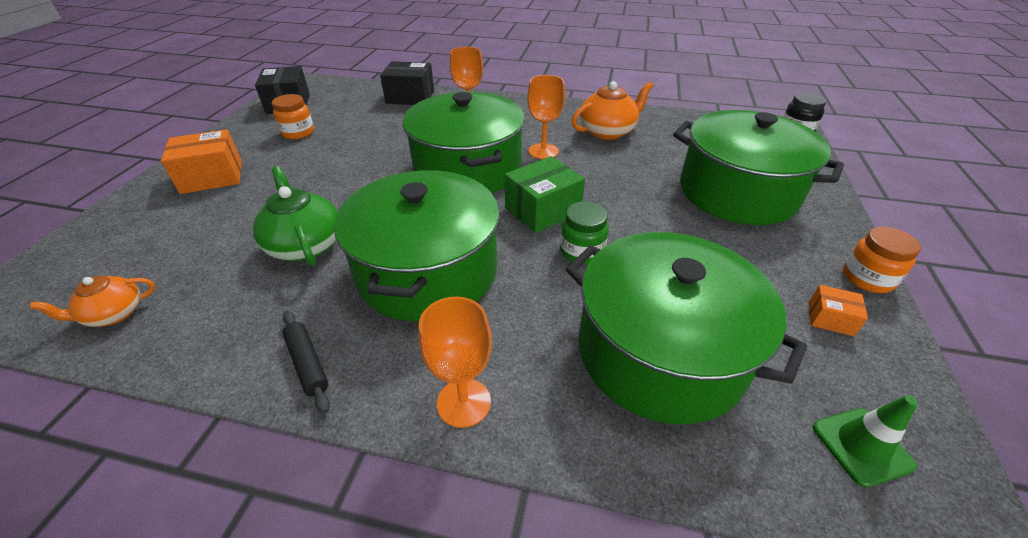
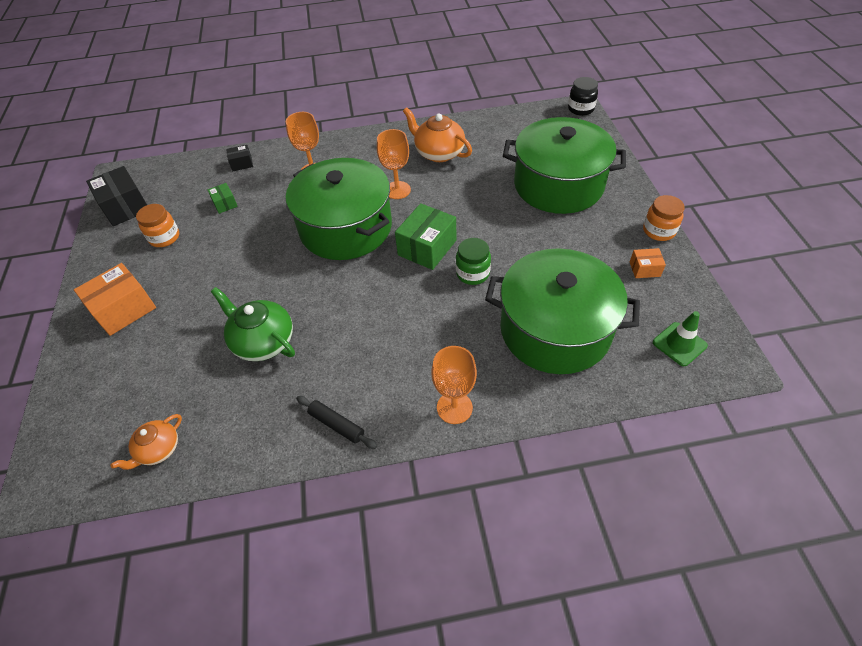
camera: 20 degrees left, 10 degrees up
(371, 121) = (225, 204): none -> green box
(410, 97) = (242, 164): black box -> black box, size x0.52
(428, 271) = (373, 328): green pot -> none
(607, 131) = (438, 153): orange teapot -> orange teapot turned 90 degrees counterclockwise

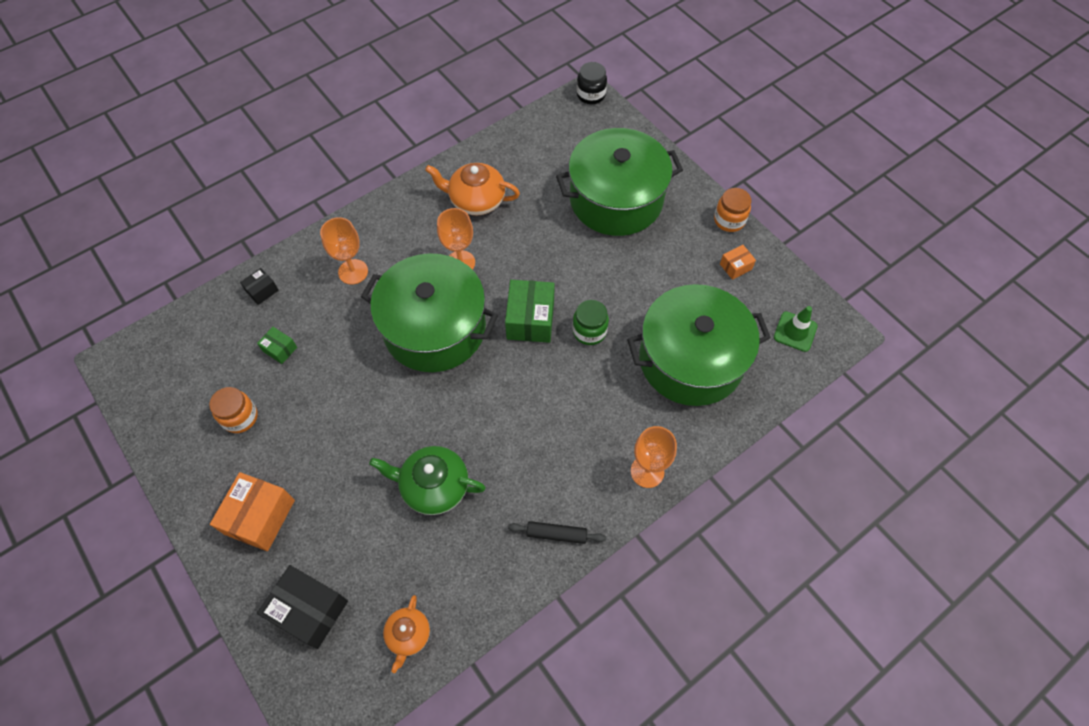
camera: 30 degrees left, 10 degrees up
(125, 207) = (161, 398): black box -> black box (309, 610)

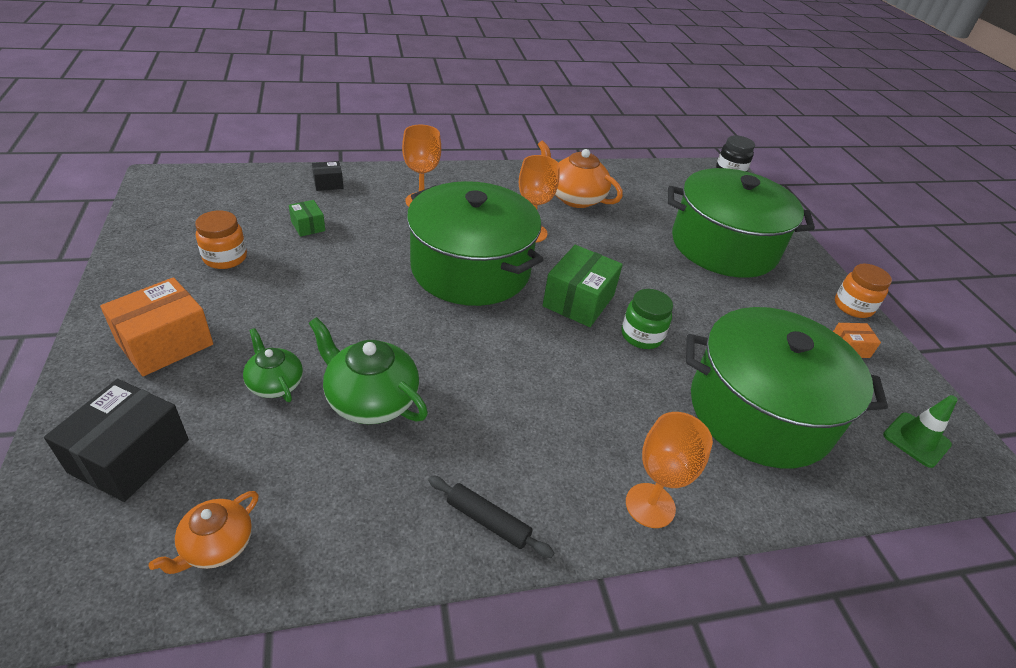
camera: 20 degrees right, 20 degrees down
(309, 610) = (130, 456): black box -> black box turned 60 degrees clockwise
(361, 508) = (275, 384): none -> green teapot

